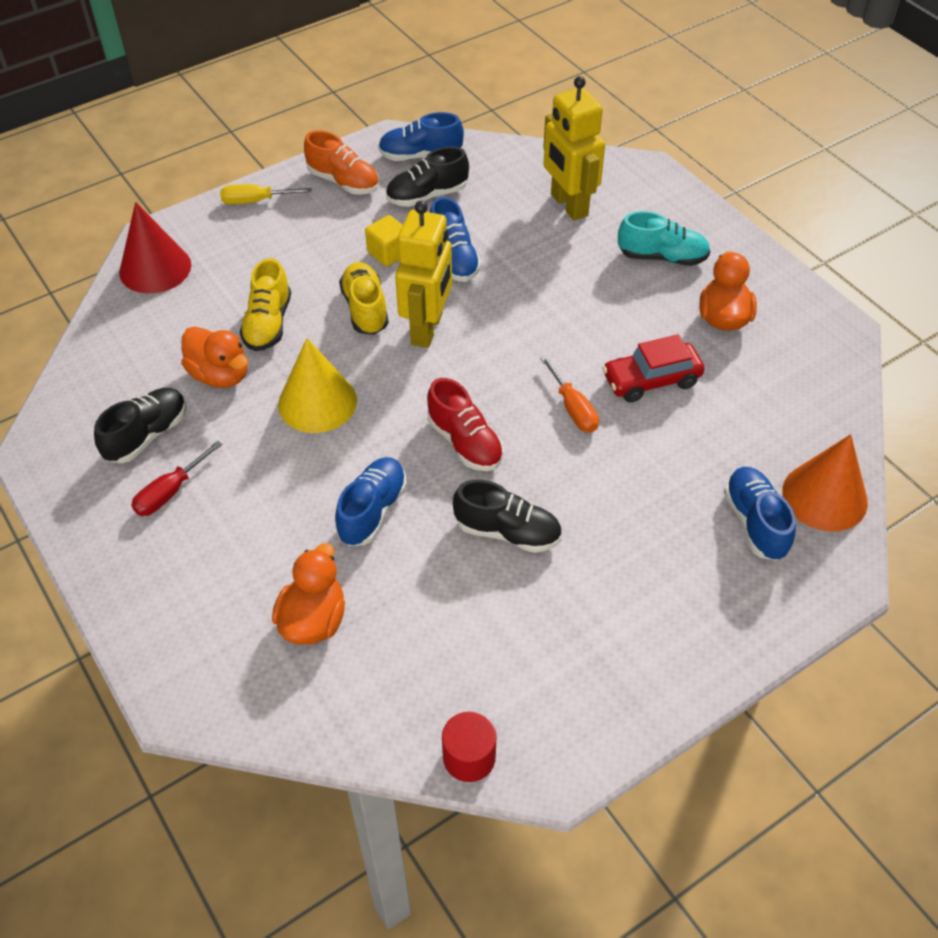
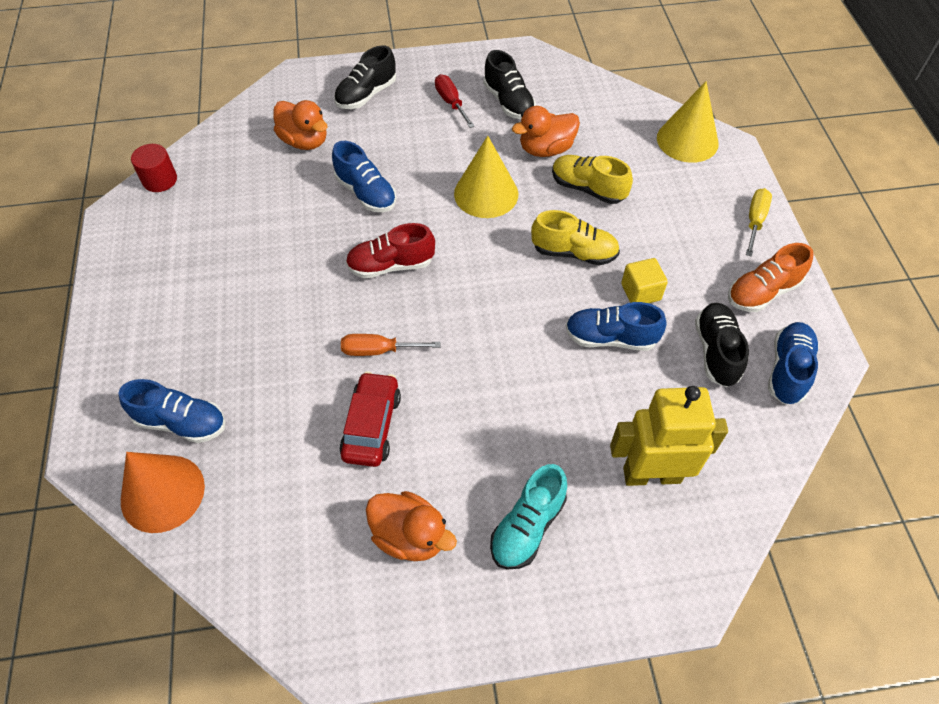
camera: 115 degrees right, 5 degrees up
(155, 268) = (687, 140): red cone -> yellow cone
(427, 329) = (528, 286): yellow robot -> none
(508, 532) = (294, 259): black shoe -> black shoe (366, 95)

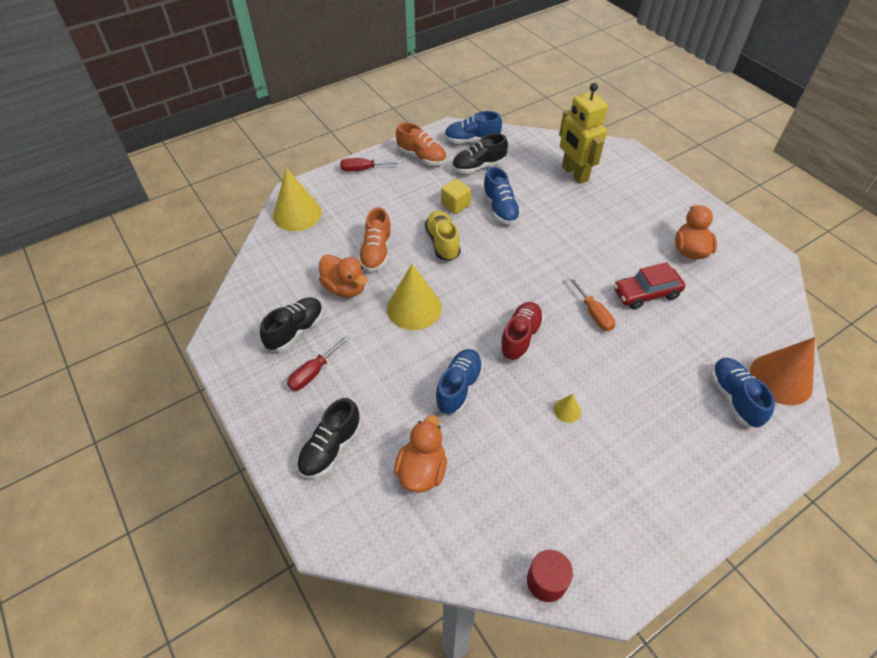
camera: 115 degrees left, 5 degrees down
(282, 263) = (567, 410): none -> yellow cone
(366, 95) = (331, 448): black shoe -> black shoe turned 105 degrees clockwise
(391, 265) = (520, 337): red shoe -> red shoe turned 120 degrees counterclockwise
(527, 526) = (642, 208): turquoise shoe -> none
(588, 189) = (376, 252): yellow shoe -> orange shoe
(755, 221) = (363, 169): yellow screwdriver -> red screwdriver

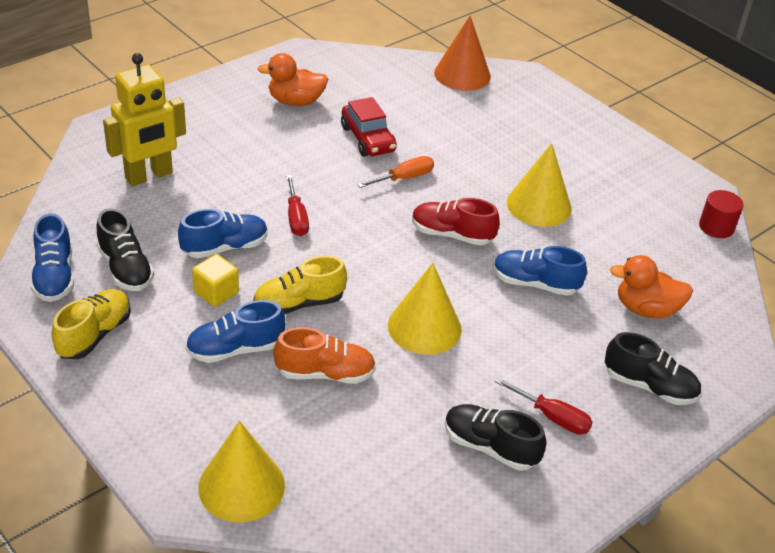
camera: 100 degrees left, 10 degrees down
(345, 288) = (401, 402): orange duck -> none
(363, 169) = (122, 408): red screwdriver -> red screwdriver (296, 218)
(422, 157) = (94, 335): orange shoe -> yellow shoe
(567, 410) = (539, 205): yellow cone -> yellow cone, size x2.27
(734, 398) = (492, 103): blue shoe -> blue shoe (235, 349)

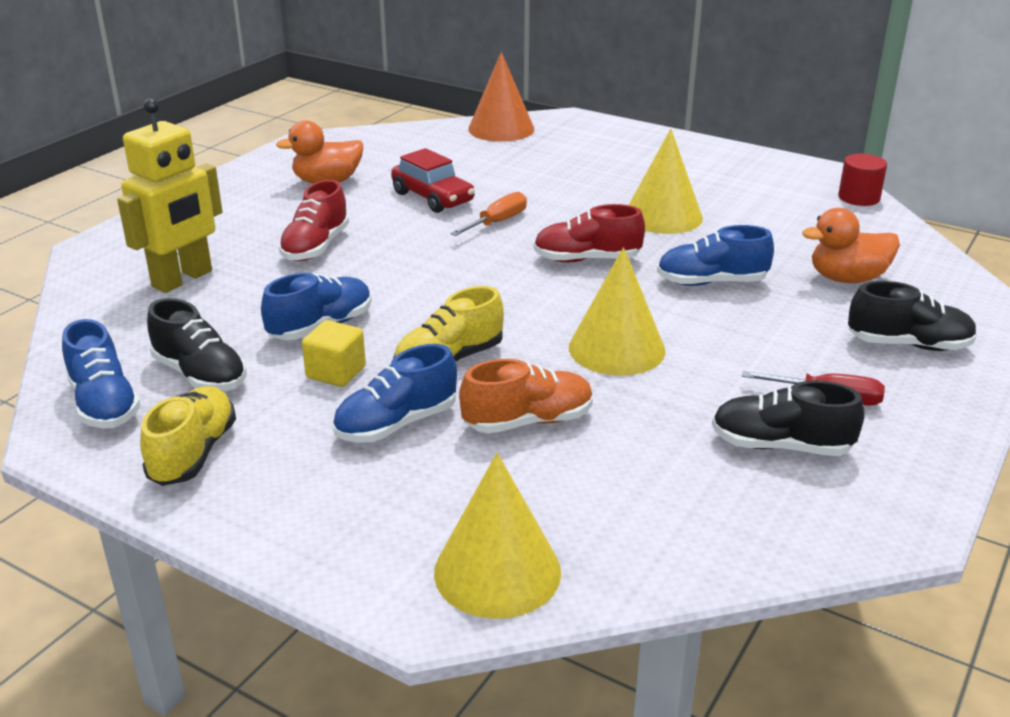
camera: 15 degrees left, 10 degrees down
(256, 168) = (316, 247): none -> red shoe
(296, 218) = (393, 281): red screwdriver -> none

